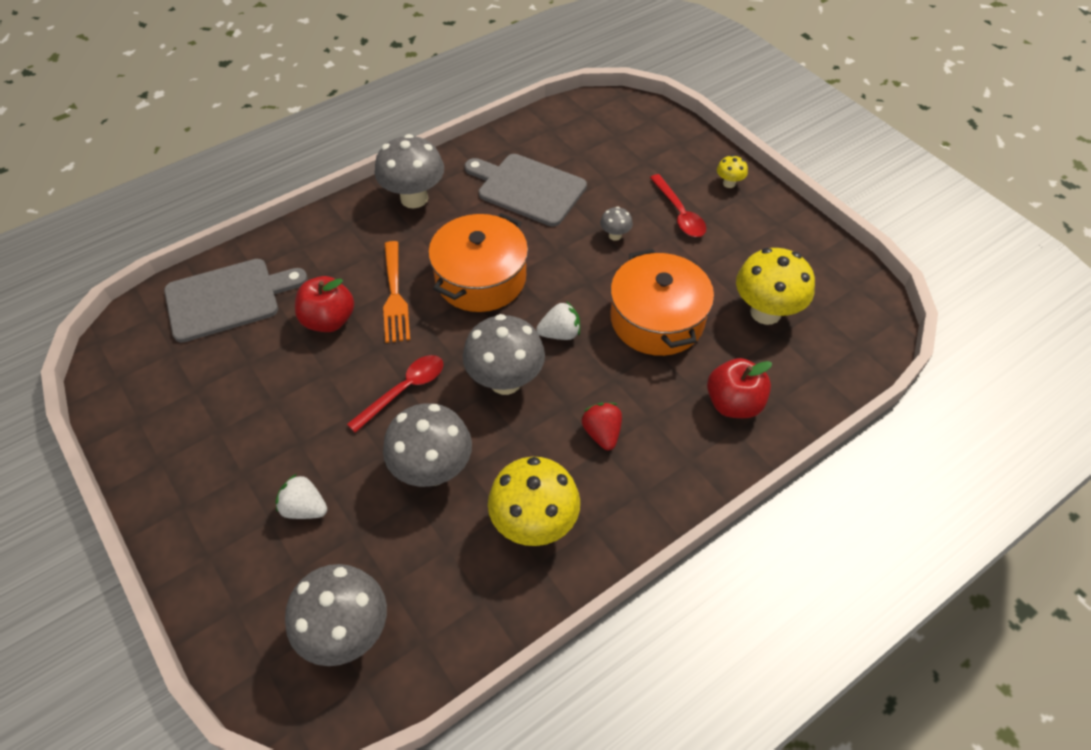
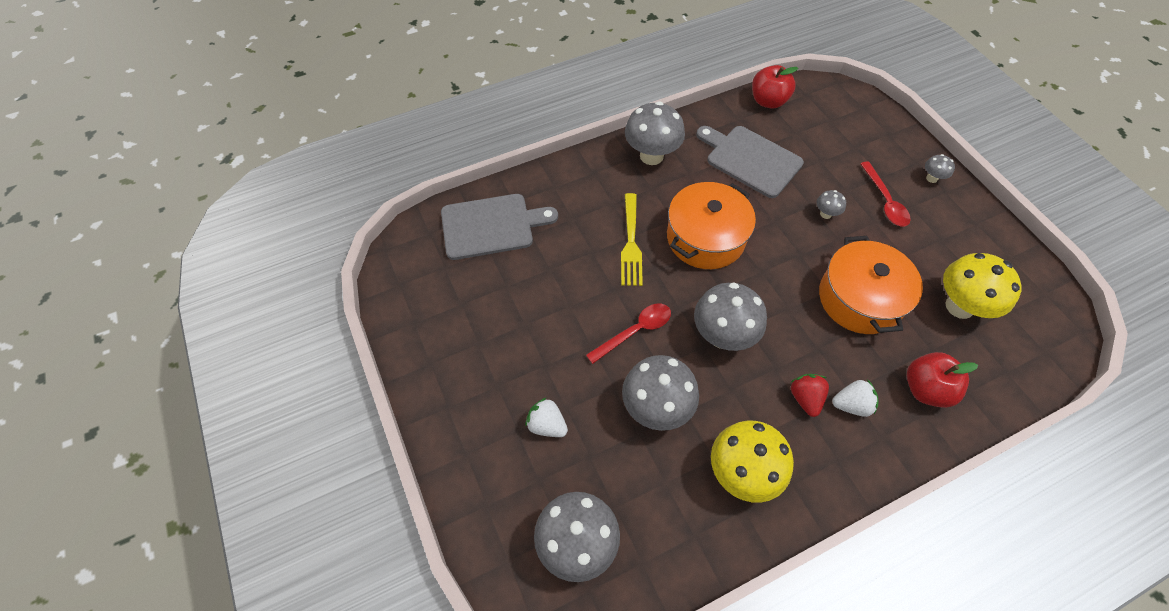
camera: 10 degrees right, 5 degrees up
(329, 320) = (574, 258): red apple -> red apple (768, 101)
(395, 296) = (631, 243): orange fork -> yellow fork
(560, 333) = (772, 299): white strawberry -> white strawberry (851, 405)
(729, 183) = (931, 178): yellow mushroom -> grey mushroom

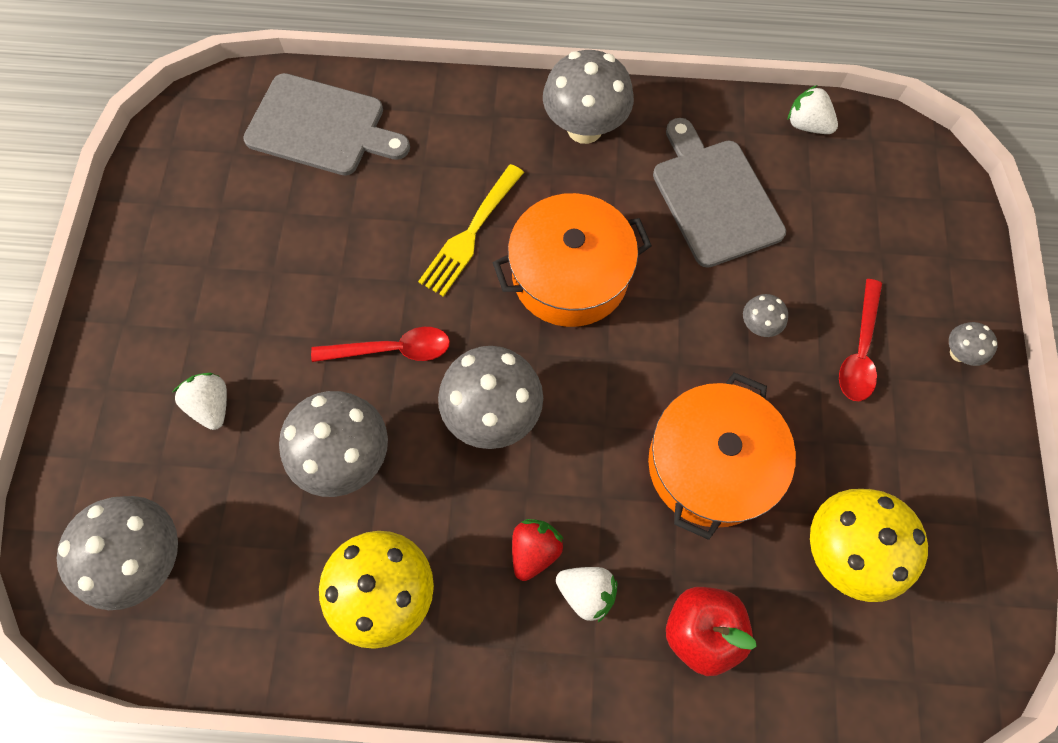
camera: 30 degrees right, 10 degrees up
(768, 101) = (807, 124): red apple -> white strawberry

